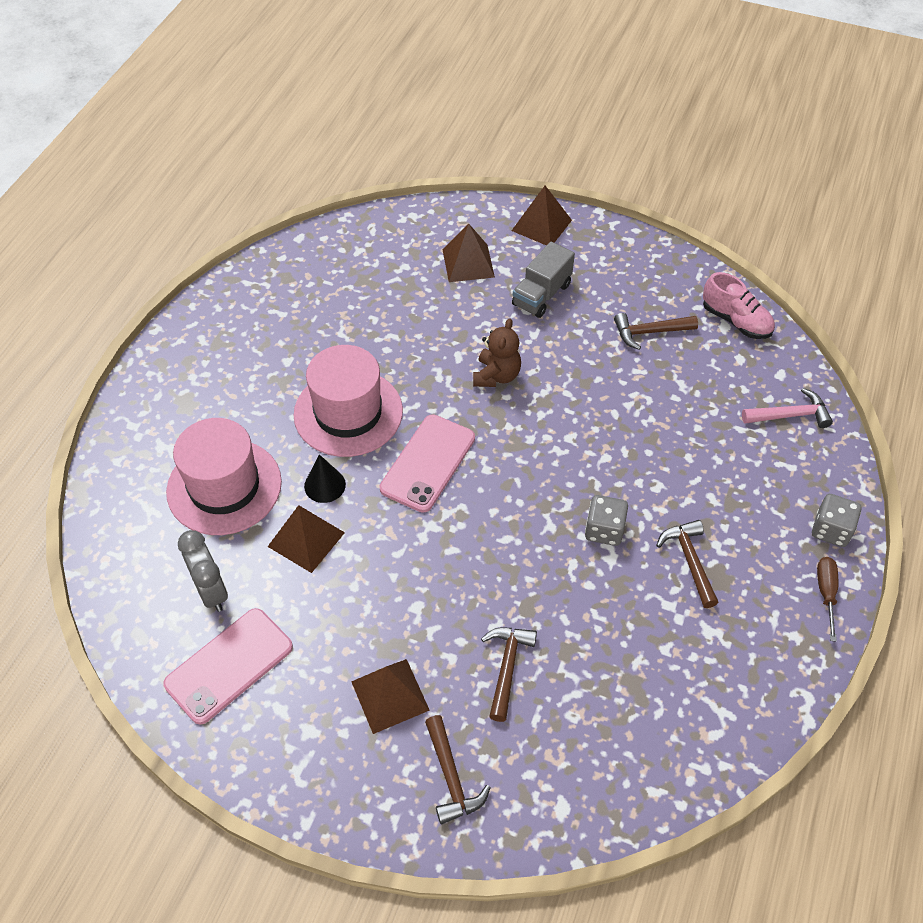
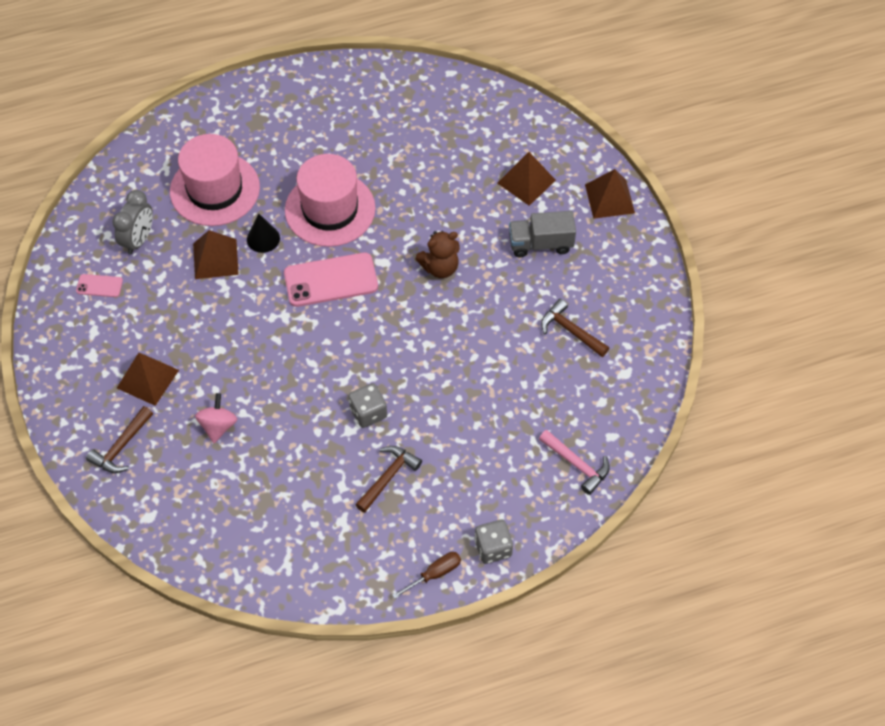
camera: 50 degrees right, 5 degrees up
(229, 665) = (99, 286): pink phone -> pink phone, size x0.49
(507, 667) = (218, 426): brown hammer -> pink spinning top
(736, 321) = (637, 377): pink shoe -> none

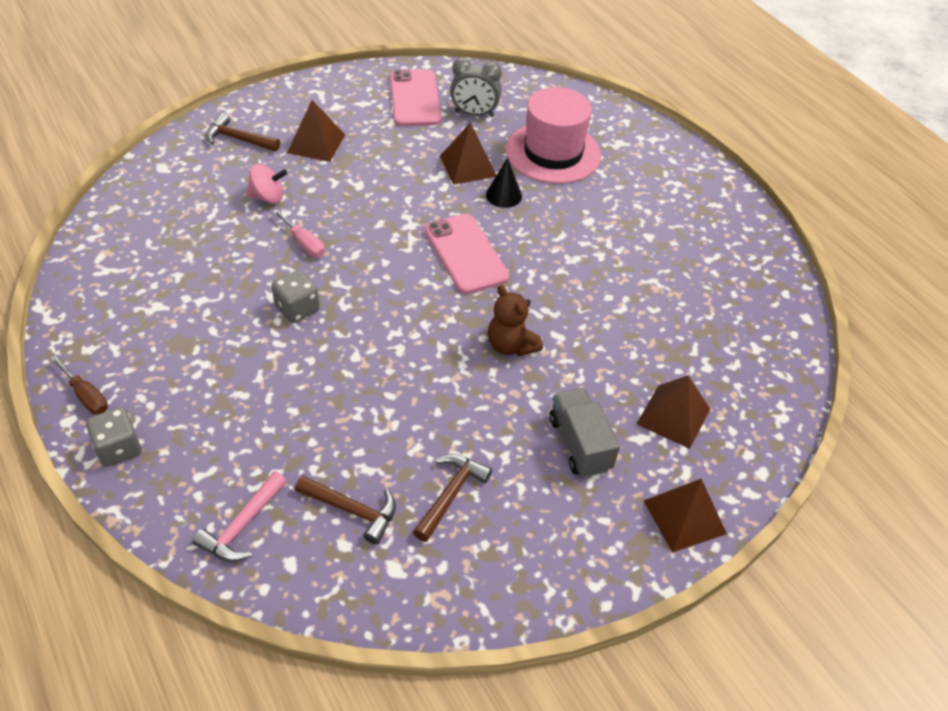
camera: 75 degrees right, 10 degrees down
(99, 286) = (414, 98): pink phone -> pink phone, size x2.06
(288, 401) = (304, 243): none -> pink screwdriver
(330, 209) = (560, 240): pink hat -> none
(388, 477) = (214, 337): brown hammer -> brown hammer (353, 510)

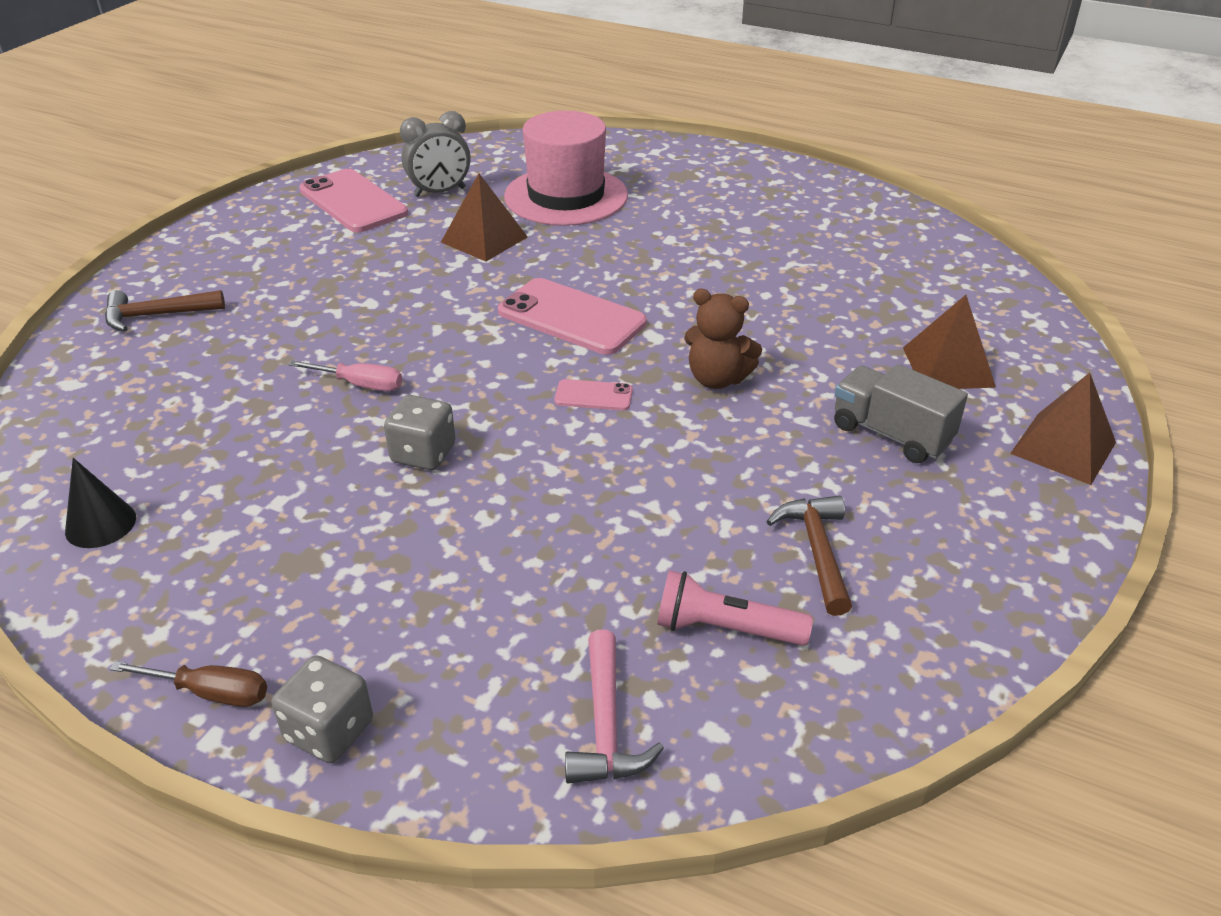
camera: 30 degrees left, 10 degrees down
(268, 197) = (261, 358): pink spinning top -> none
(316, 143) = (271, 283): brown pyramid -> none
(353, 510) = (725, 629): brown hammer -> pink flashlight
(425, 319) = (593, 396): none -> pink phone
(503, 195) = (554, 250): black cone -> black cone (100, 524)

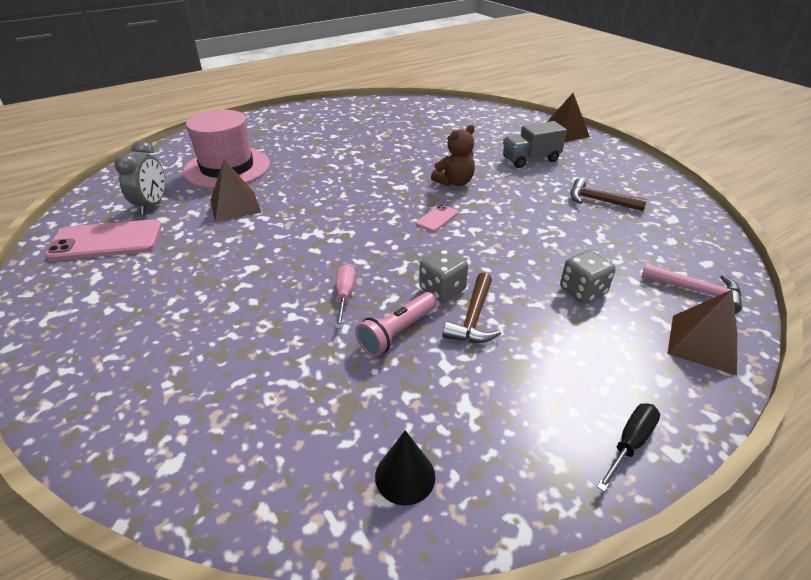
camera: 60 degrees left, 0 degrees up
(156, 315) = (127, 382): brown hammer -> brown hammer (473, 318)
(210, 693) = (630, 443): brown screwdriver -> black screwdriver
(329, 730) = (679, 392): grey dice -> grey dice (582, 291)
(360, 384) = (345, 296): pink screwdriver -> pink screwdriver turned 45 degrees counterclockwise
(571, 317) = (356, 203): pink phone -> none
(725, 629) = (641, 239): pink flashlight -> pink flashlight (397, 332)
(948, 367) = (494, 133): brown pyramid -> brown pyramid (702, 343)

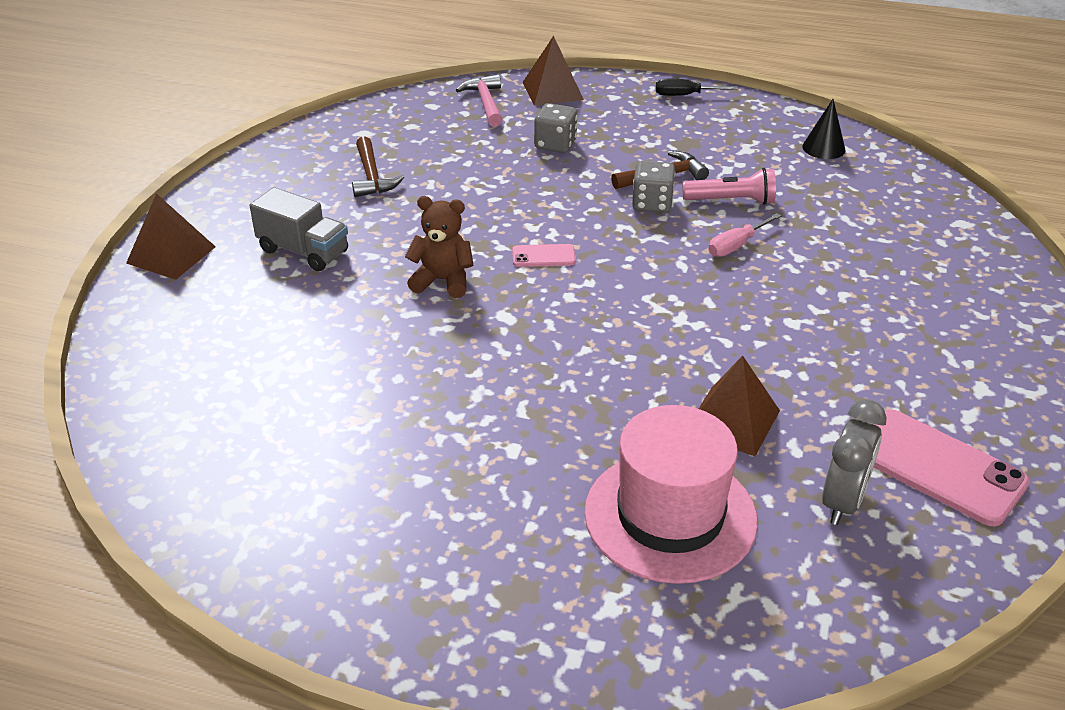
camera: 130 degrees left, 0 degrees up
(152, 205) = (843, 502): grey clock -> grey clock turned 150 degrees clockwise

